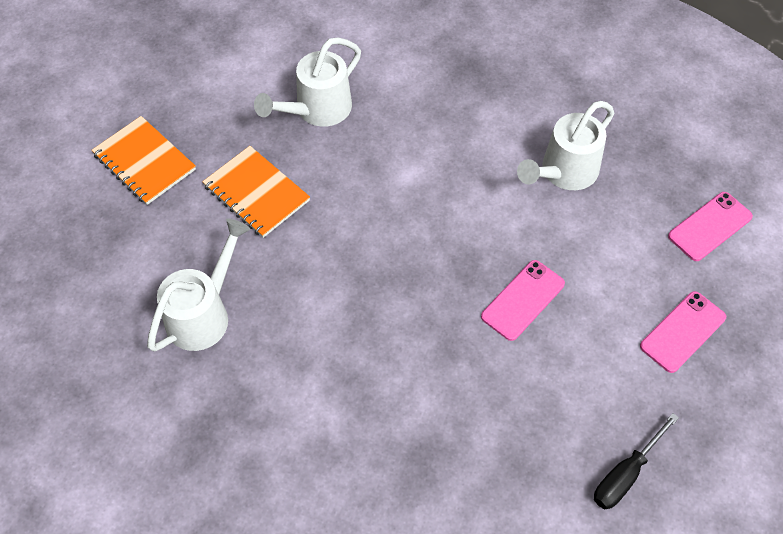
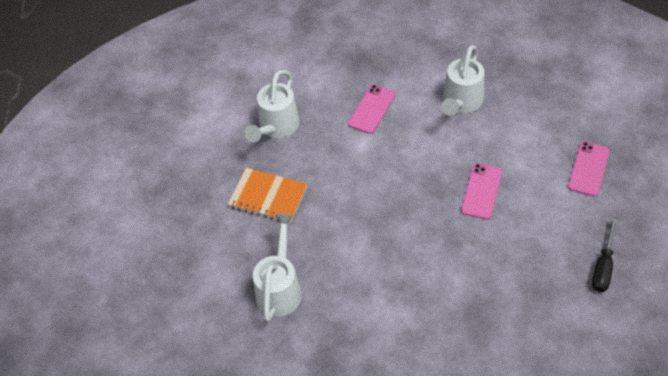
camera: 20 degrees left, 5 degrees down
(144, 162) = (177, 208): orange notebook -> none
(709, 226) = (568, 99): pink phone -> pink phone (371, 109)

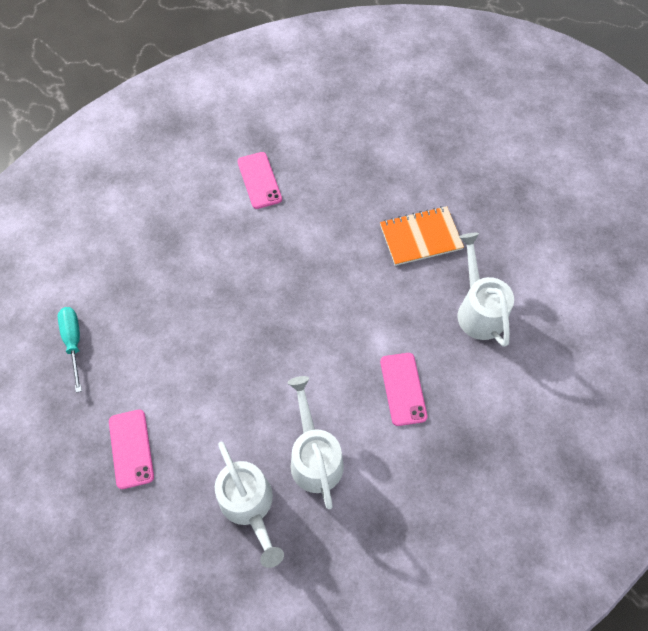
camera: 140 degrees right, 10 degrees up
(280, 288) = (342, 171): white watering can -> white watering can (249, 506)
(481, 191) = (228, 357): pink phone -> pink phone (259, 180)
(603, 267) = (73, 342): black screwdriver -> turquoise screwdriver

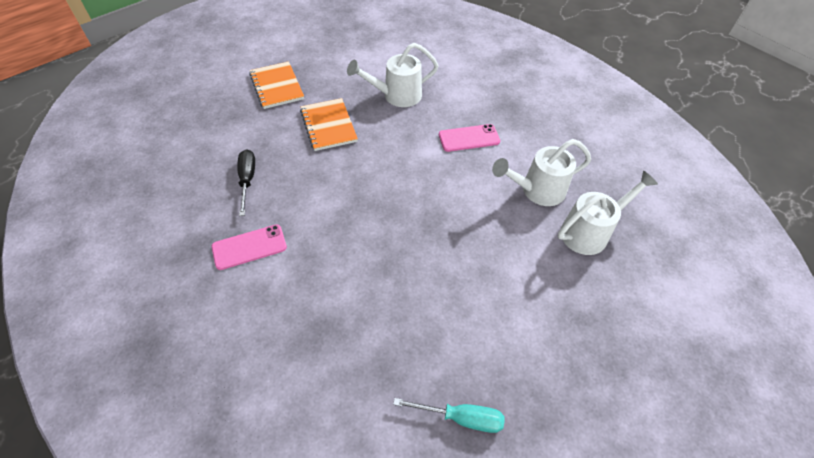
camera: 95 degrees left, 10 degrees down
(73, 342) = (461, 417): turquoise screwdriver -> turquoise screwdriver turned 150 degrees counterclockwise
(131, 448) = (567, 333): pink phone -> none
(340, 170) = (247, 180): none -> black screwdriver
(485, 183) = (277, 86): none -> orange notebook

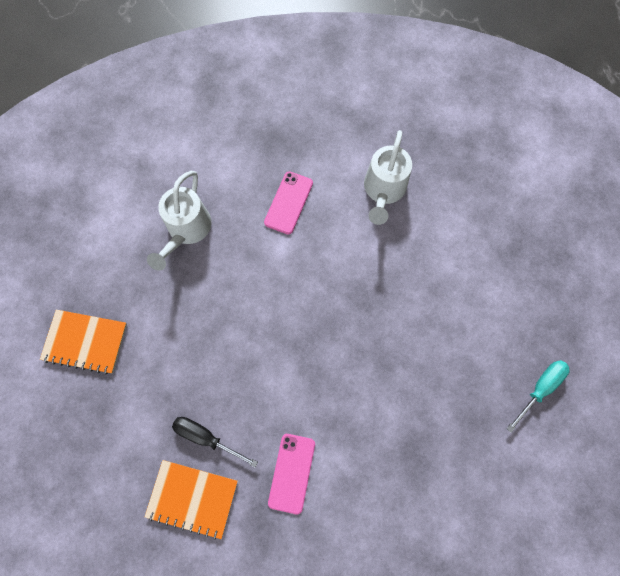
camera: 55 degrees left, 20 degrees up
(328, 126) = (184, 320): orange notebook -> orange notebook (192, 498)
(590, 232) = (447, 183): white watering can -> none

